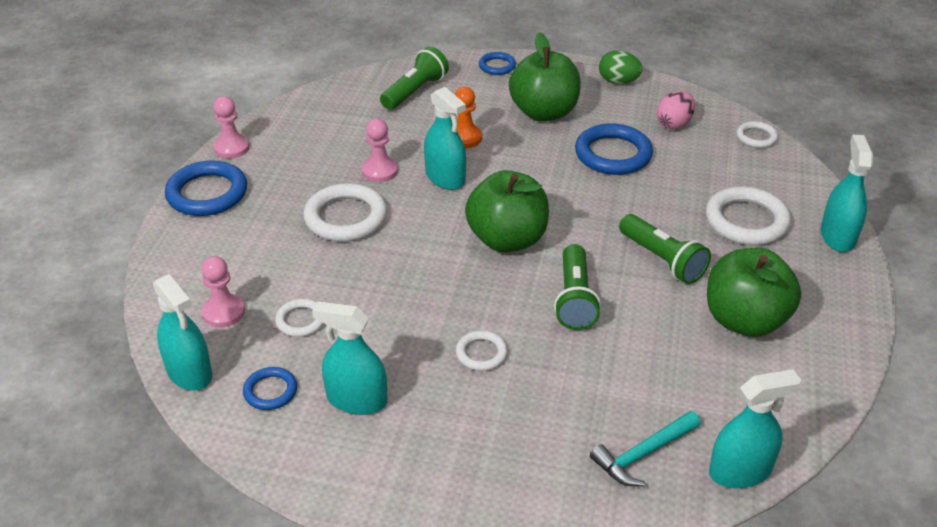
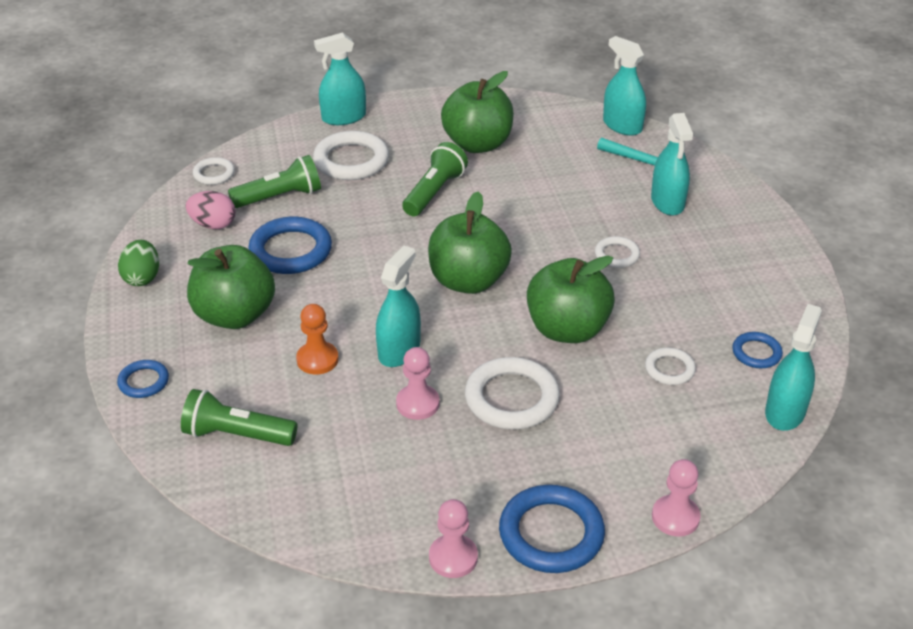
camera: 115 degrees left, 0 degrees up
(224, 312) = (703, 425): pink pawn -> pink pawn (675, 517)
(356, 400) = (720, 302): turquoise spray bottle -> turquoise spray bottle (667, 202)
(399, 277) = (567, 329): none -> green apple
(575, 299) = (517, 225): green flashlight -> green flashlight (279, 197)

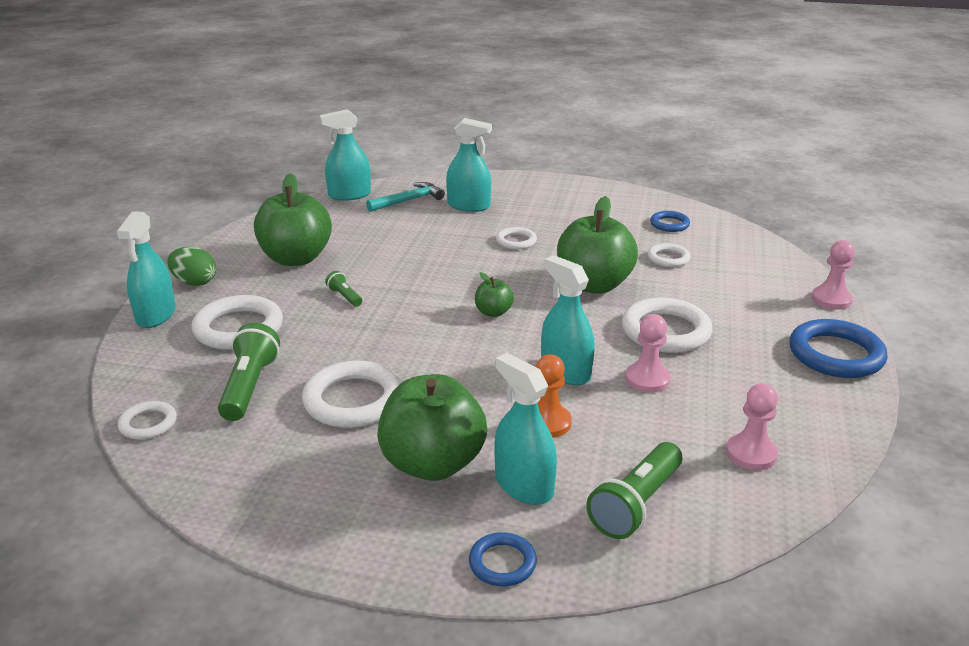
camera: 65 degrees left, 10 degrees down
(142, 278) = (297, 525): green egg -> green egg (194, 282)
(213, 224) = (249, 445): pink egg -> none
(290, 250) = (353, 400): blue ring -> white ring
(434, 192) = (344, 297): green flashlight -> green flashlight, size x0.51
(453, 557) = (853, 408): pink pawn -> pink pawn (751, 454)
(468, 281) = (493, 312): green apple -> green apple, size x0.47
(785, 412) = (736, 232): turquoise spray bottle -> turquoise spray bottle (524, 485)

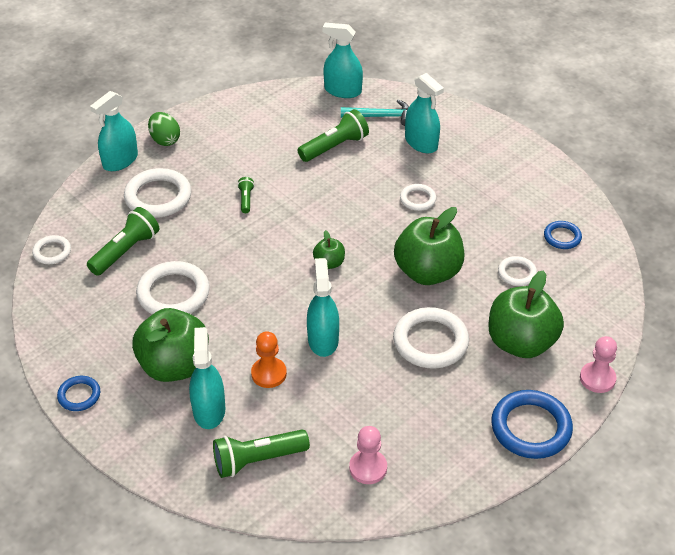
camera: 35 degrees right, 15 degrees up
(296, 258) = (247, 145): green apple -> green apple (521, 343)
(390, 232) = (334, 147): none -> green flashlight
(502, 563) = (148, 452): blue ring -> blue ring (79, 395)
(647, 379) = (369, 375): pink pawn -> none

